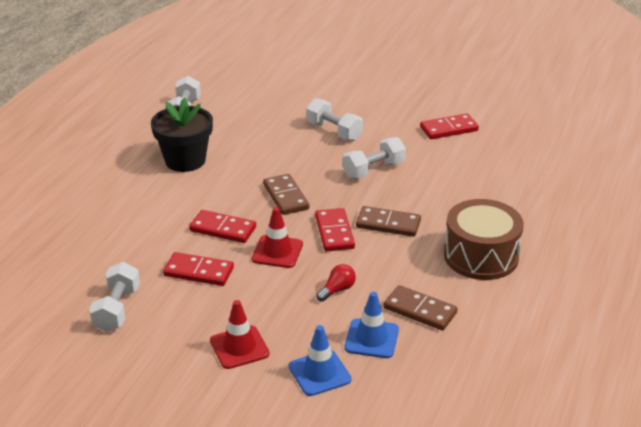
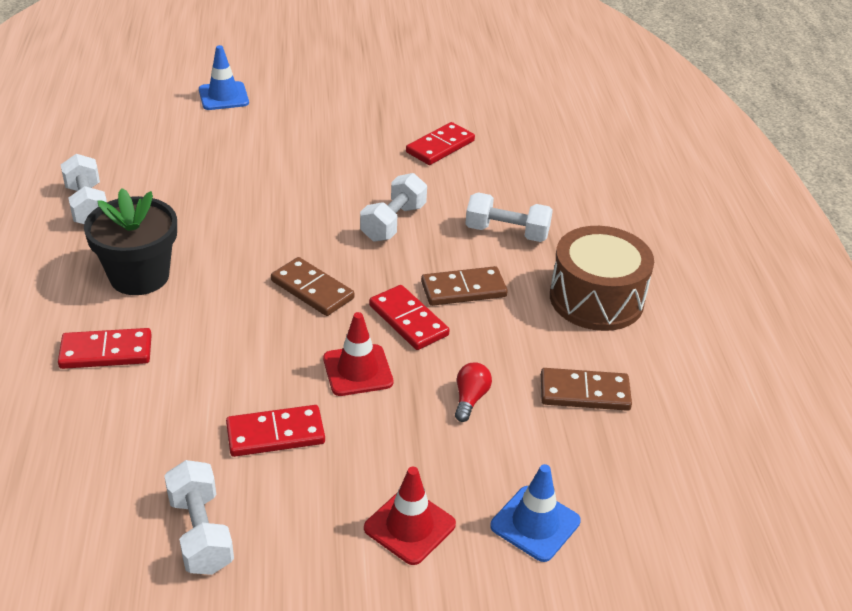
camera: 30 degrees left, 5 degrees up
(223, 229) = (263, 361): red domino -> red domino (106, 352)
(334, 131) = (307, 183): white dumbbell -> white dumbbell (507, 232)
(371, 339) = (559, 451): blue traffic cone -> blue traffic cone (223, 96)

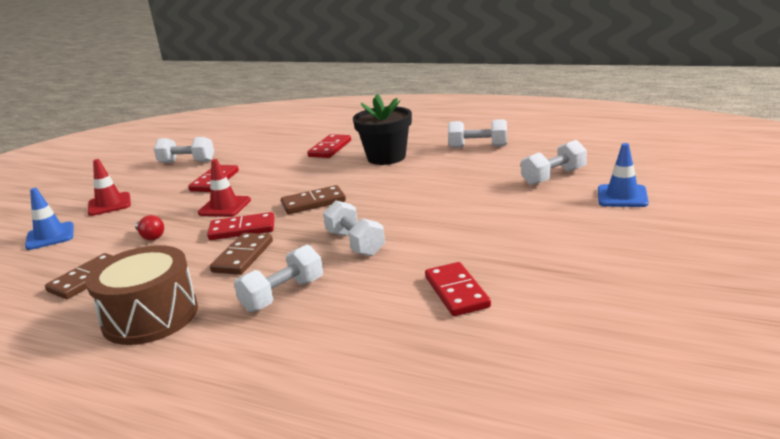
camera: 125 degrees right, 15 degrees down
(183, 137) = (553, 177): none -> white dumbbell

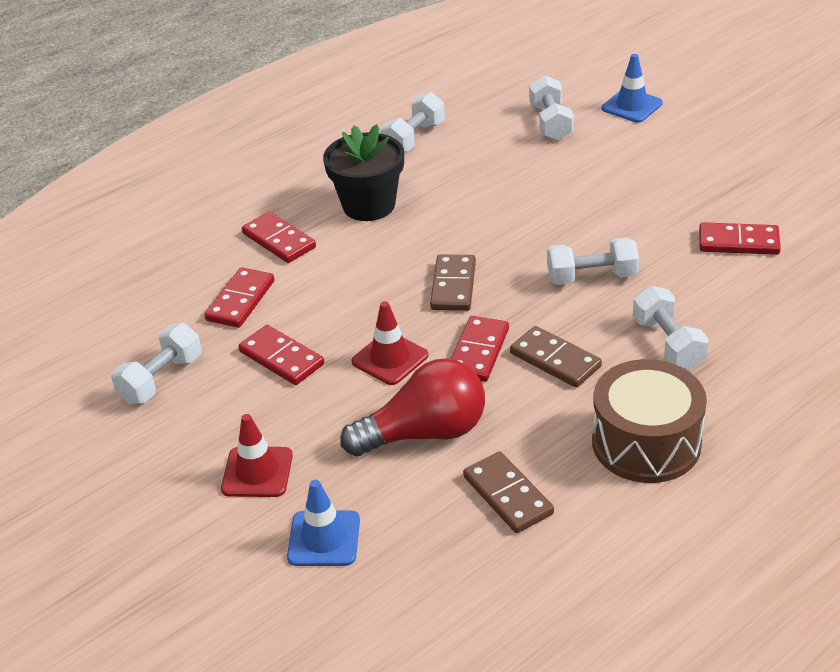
camera: 65 degrees left, 15 degrees up
(151, 236) = (425, 433): red light bulb -> red light bulb, size x2.27
(265, 157) = (240, 300): none -> red domino

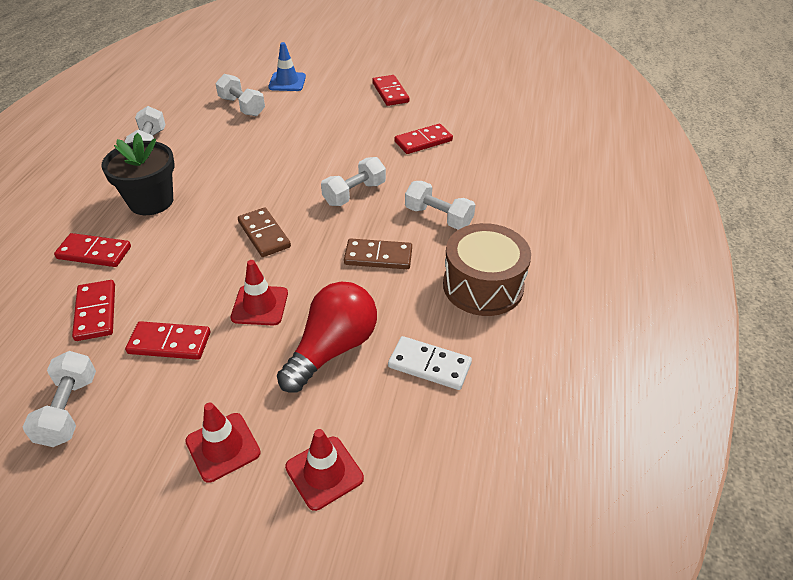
camera: 40 degrees left, 5 degrees up
(324, 539) = (324, 473): blue traffic cone -> red traffic cone
(478, 352) = (321, 273): red domino -> red domino (390, 92)
(507, 495) = (429, 365): brown domino -> white domino

